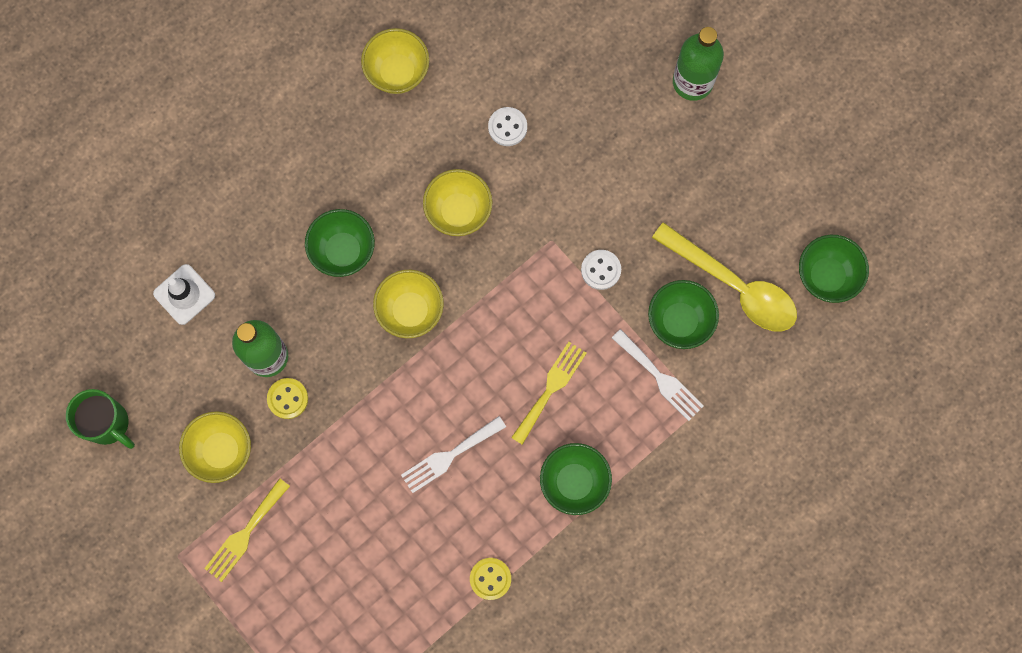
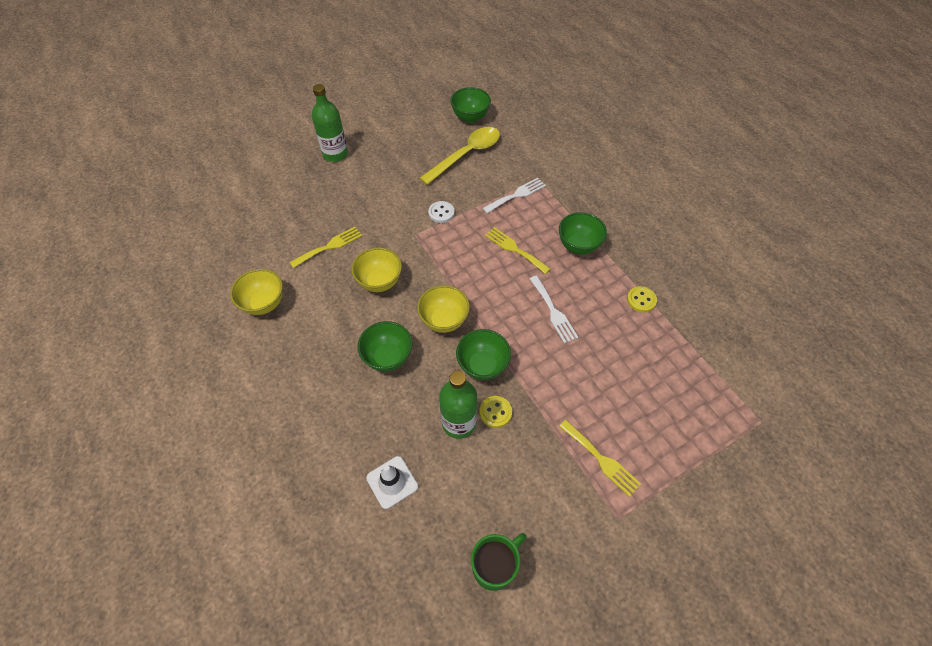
camera: 80 degrees left, 20 degrees down
(221, 451) = (531, 469): yellow bowl -> none
(507, 127) = (329, 246): white button -> yellow fork
(679, 321) = (483, 181): green bowl -> green bowl (482, 365)

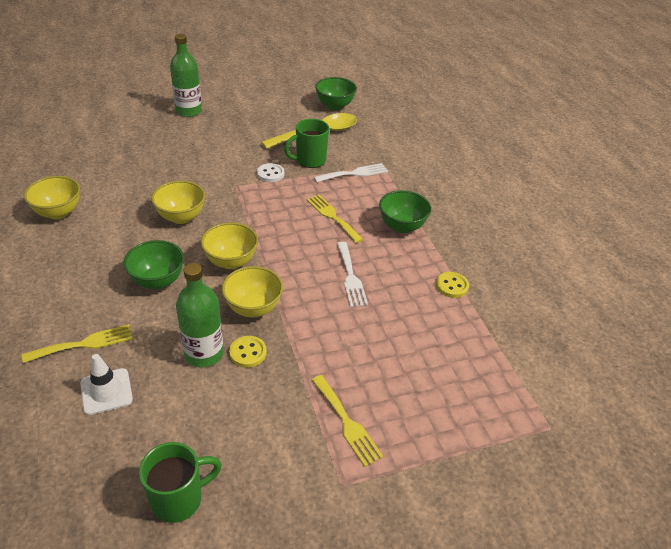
camera: 10 degrees right, 15 degrees down
(329, 246) = (146, 180): yellow fork -> yellow fork (84, 344)
(471, 189) = (310, 160): none -> green mug
(482, 365) = (253, 308): green bowl -> yellow bowl

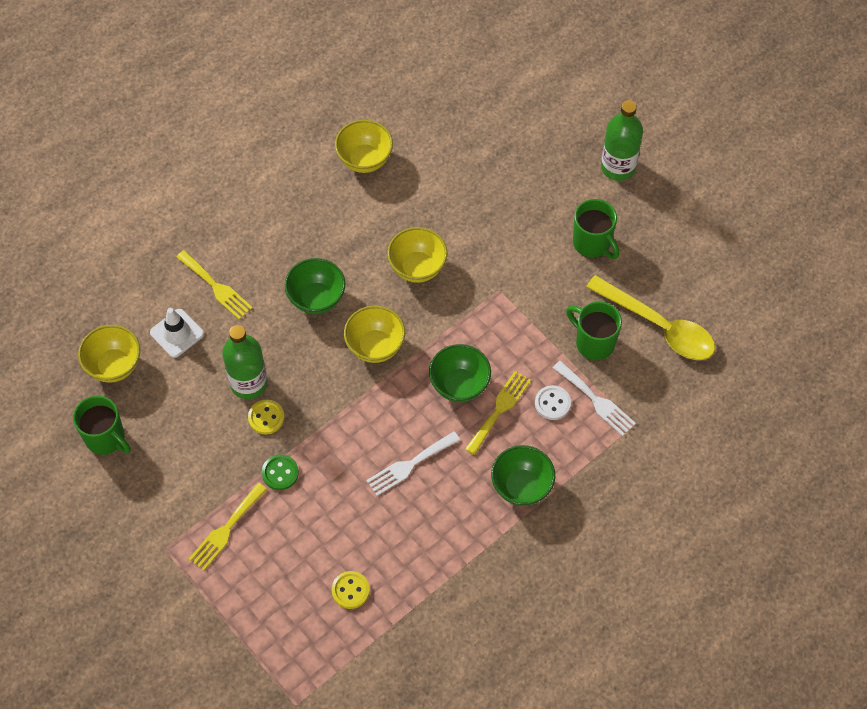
camera: 70 degrees right, 20 degrees up
(235, 137) = (592, 243): none -> green mug
(253, 308) = (322, 396): yellow bowl -> yellow bowl (114, 366)
(270, 174) = (542, 314): white button -> white button (552, 403)
(310, 361) = (280, 473): none -> green button
(334, 106) = (740, 319): green bowl -> green bowl (459, 385)
(452, 286) = (447, 568): yellow button -> yellow button (350, 590)

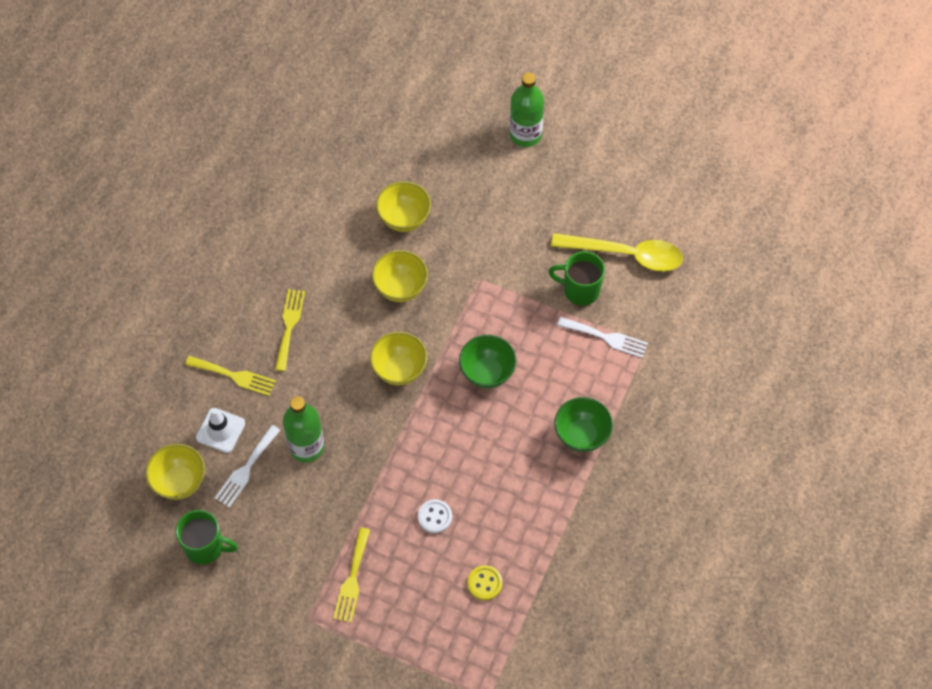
camera: 25 degrees left, 0 degrees up
(266, 417) = (337, 469): yellow button -> none
(280, 473) = (374, 511): green button -> none
(316, 299) = (328, 350): green bowl -> none
(364, 160) = (307, 213): yellow bowl -> yellow bowl (404, 219)
(409, 465) = (480, 457): white fork -> white fork (246, 469)
(499, 409) = (531, 379): yellow fork -> yellow fork (289, 326)
(552, 403) = (572, 355): white button -> white button (434, 517)
(592, 243) = (537, 207): green mug -> none

